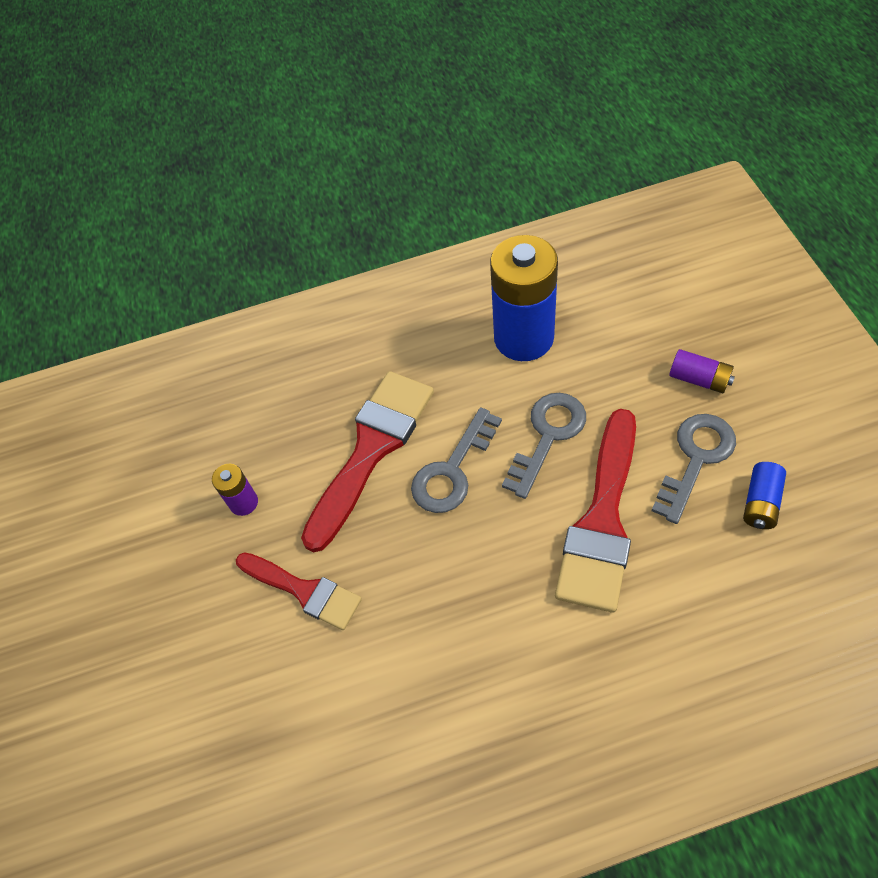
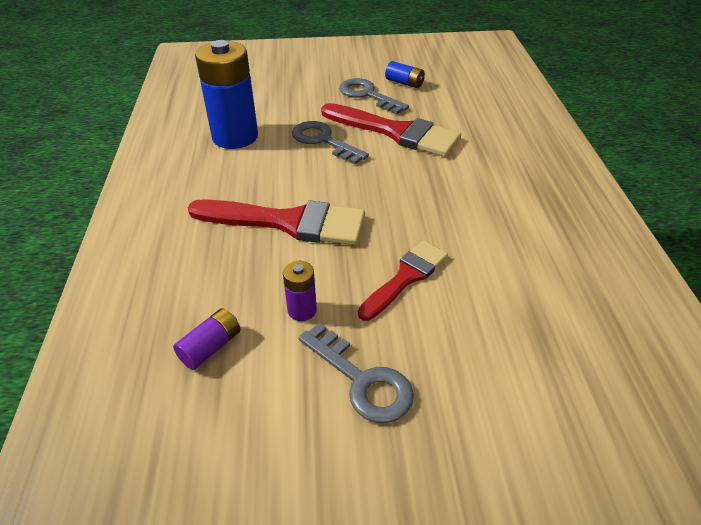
camera: 85 degrees left, 15 degrees down
(372, 449) = (288, 222): red brush -> red brush turned 150 degrees clockwise
(452, 470) = (329, 184): grey key -> grey key (362, 380)
(699, 379) = (313, 84): purple battery -> purple battery (211, 347)

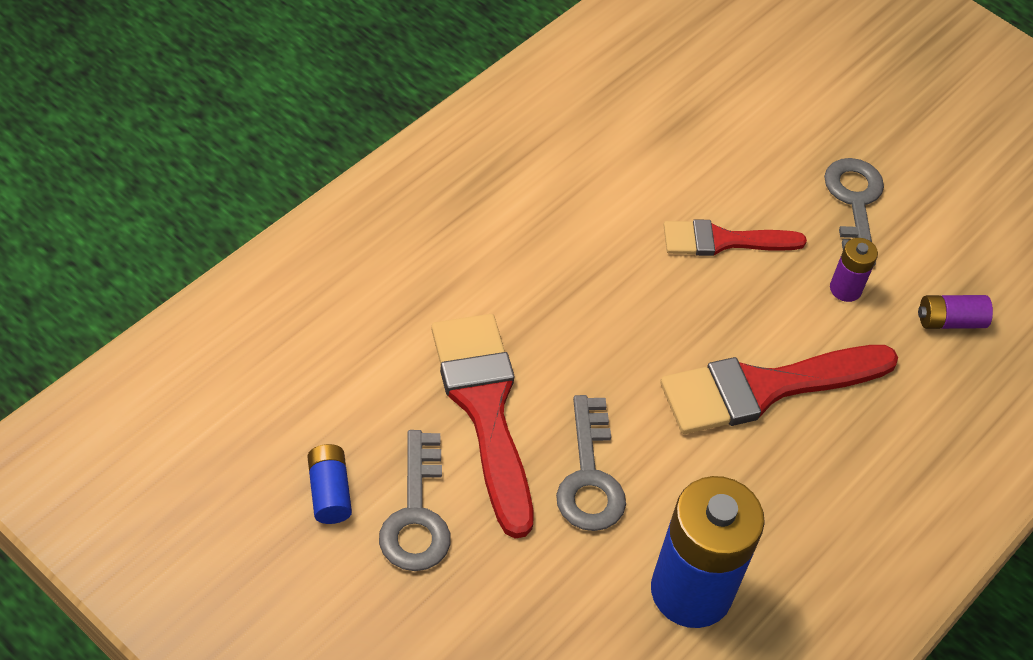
camera: 140 degrees left, 10 degrees up
(288, 222) = (764, 388): red brush -> red brush turned 75 degrees counterclockwise

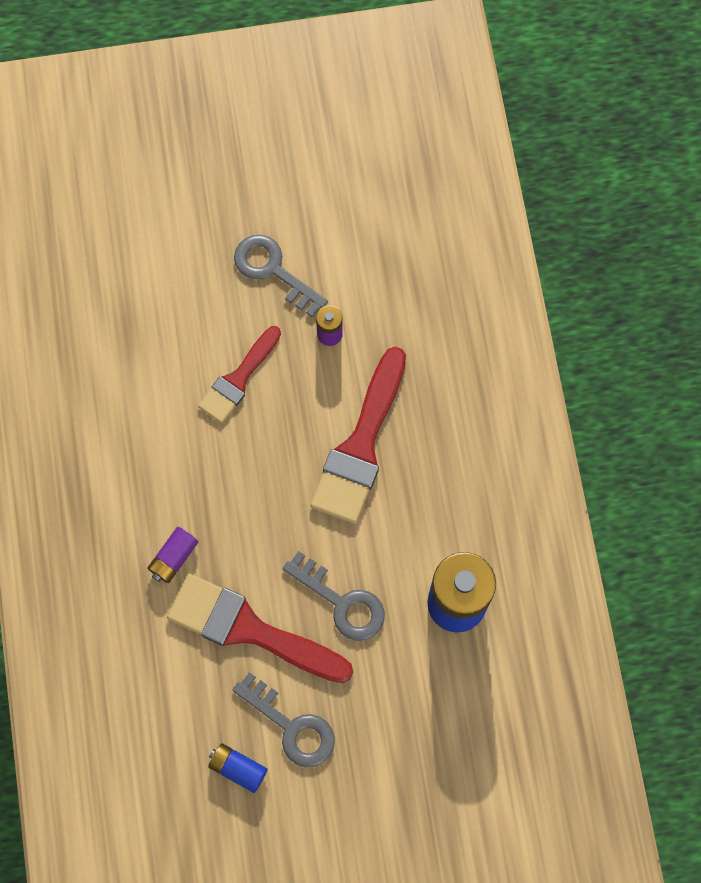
camera: 45 degrees left, 20 degrees up
(950, 321) = (398, 291): purple battery -> purple battery (173, 558)

